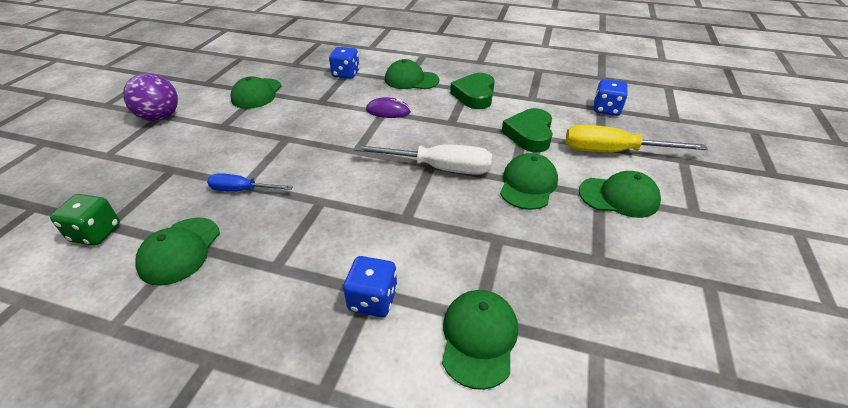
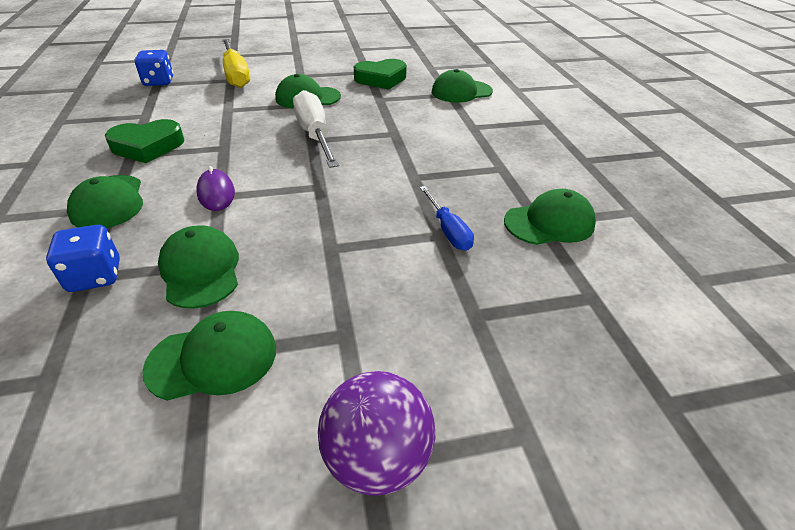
camera: 120 degrees left, 0 degrees up
(96, 233) = (609, 296): green dice -> none
(373, 300) = (477, 124): blue dice -> none
(529, 134) = (227, 107): green heart -> green heart (381, 79)
(619, 197) = (297, 70): green cap -> green cap (200, 270)

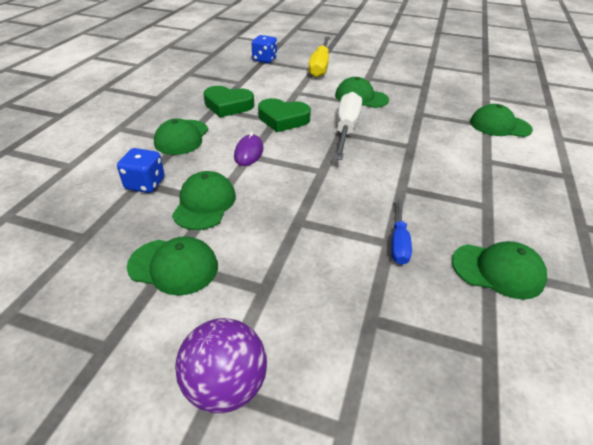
camera: 30 degrees right, 0 degrees up
(381, 79) = (432, 96): green heart -> green heart (283, 119)

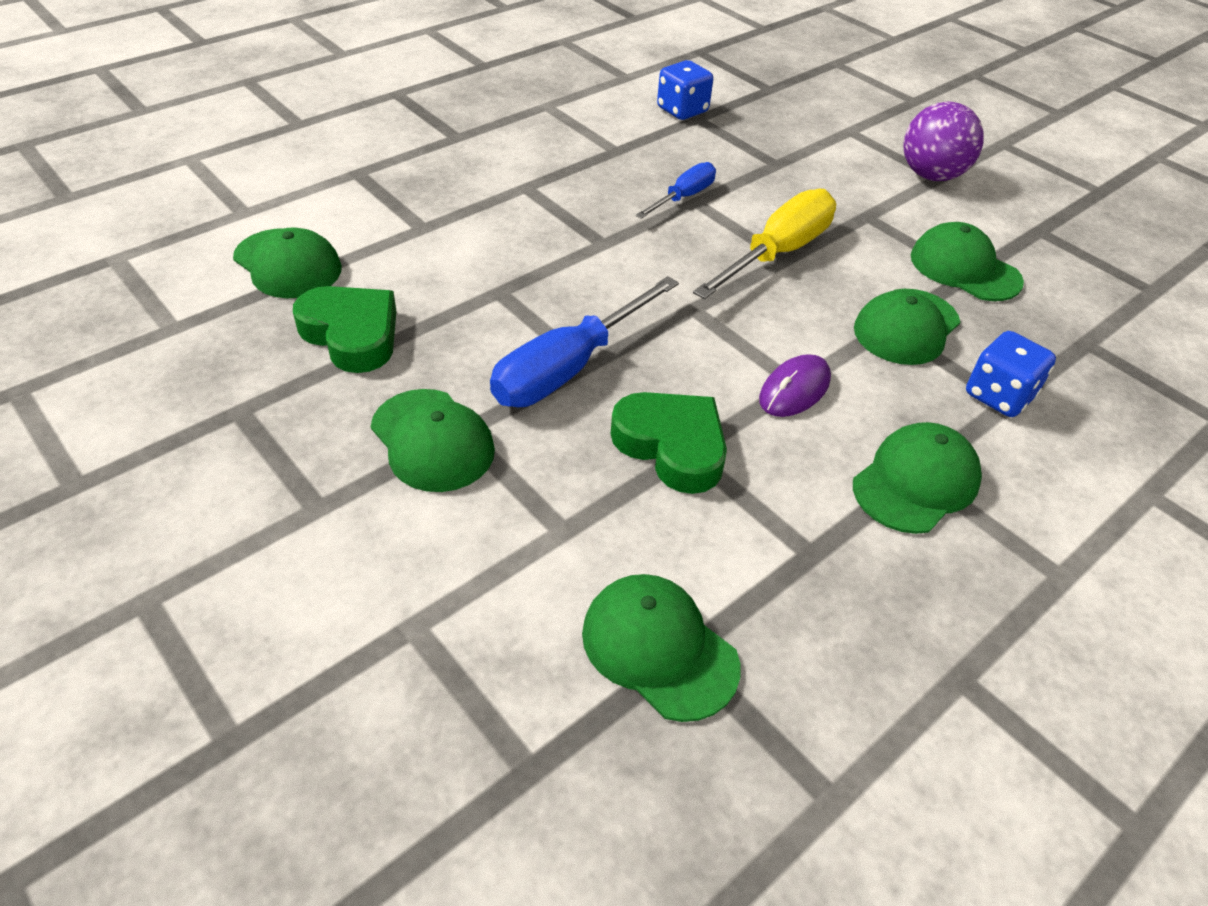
camera: 150 degrees left, 5 degrees up
(228, 105) = (772, 550): green heart -> green heart (352, 334)
(264, 60) = (515, 777): blue dice -> blue dice (682, 110)
(320, 66) = (379, 632): yellow screwdriver -> yellow screwdriver (777, 253)
(346, 129) = (569, 368): white screwdriver -> blue screwdriver
(498, 270) = (612, 145): green cap -> green cap (659, 648)

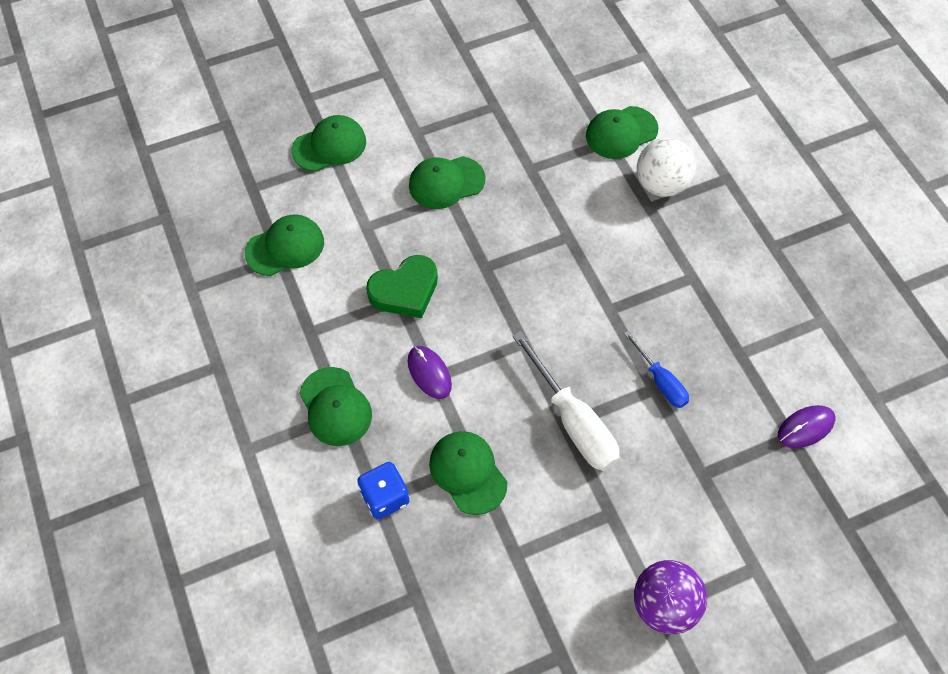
camera: 110 degrees right, 15 degrees up
(352, 334) = (544, 157): green heart -> none
(381, 221) = (661, 184): none -> white ball
(569, 368) = (484, 257): blue screwdriver -> none
(682, 110) = (805, 427): blue dice -> purple mouse
(777, 253) = (573, 421): yellow screwdriver -> white screwdriver
(964, 269) = (523, 555): green cap -> green cap (329, 146)

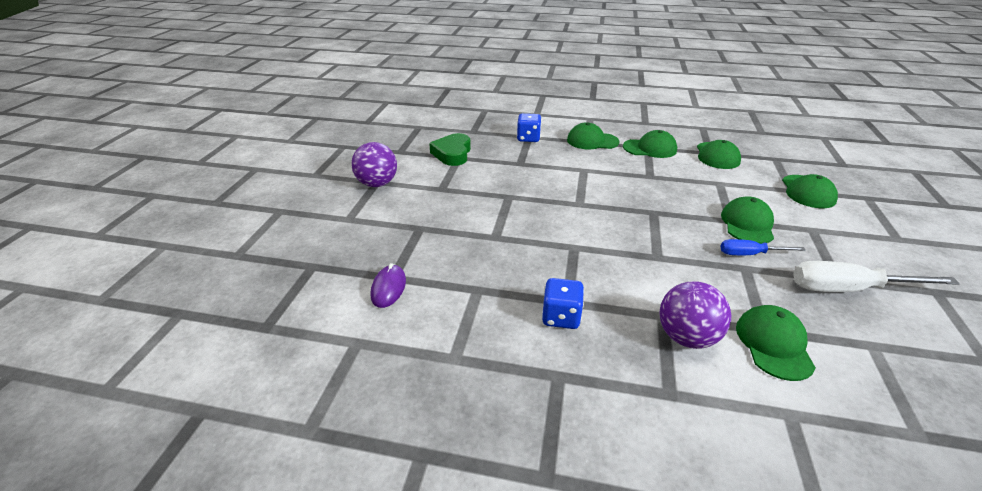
camera: 125 degrees right, 25 degrees down
(405, 291) = (654, 180): green heart -> green heart (452, 154)
(429, 373) = (587, 169): purple mouse -> none
(468, 472) = (515, 160): green cap -> green cap (650, 148)
(573, 421) = (507, 199): white screwdriver -> white screwdriver (848, 289)
(660, 381) = (497, 242): blue screwdriver -> blue screwdriver (749, 254)
(661, 184) = (686, 337): white ball -> purple ball
(714, 273) = (561, 317): none -> blue dice

